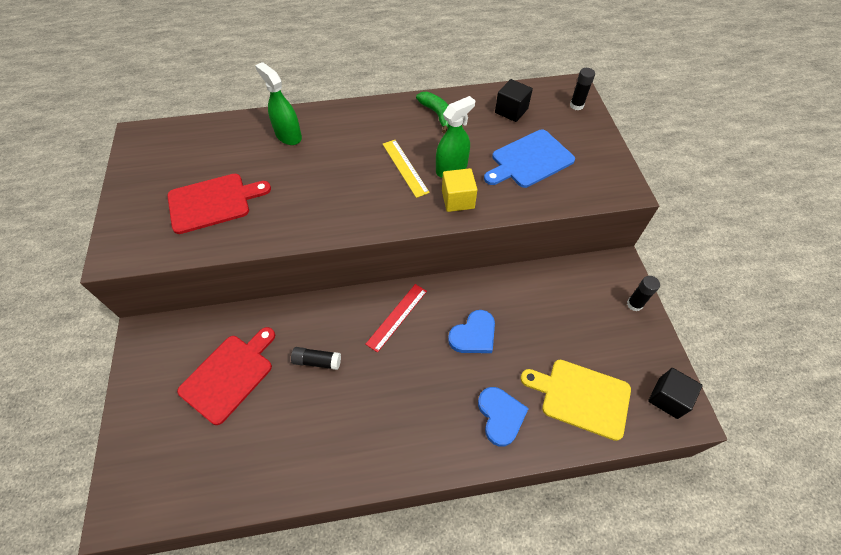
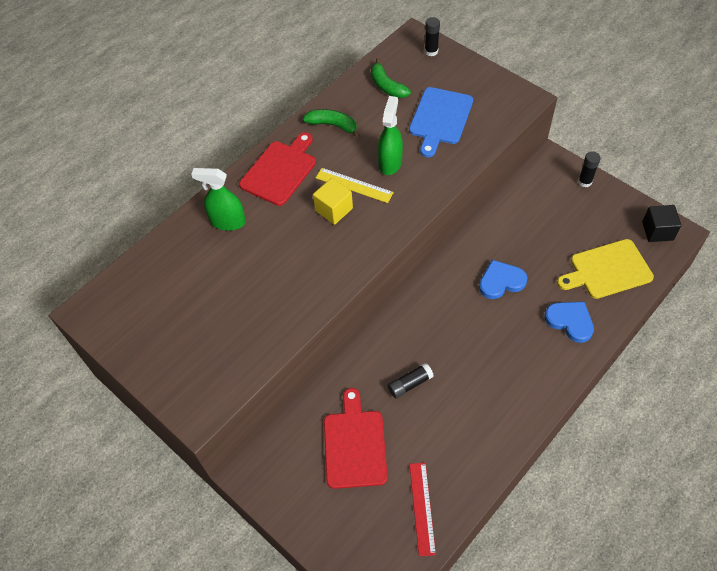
camera: 35 degrees left, 0 degrees up
(213, 202) = (229, 317): red cutting board -> red cutting board (280, 170)
(397, 317) = (434, 309): red ruler -> red ruler (422, 508)
(458, 199) = (419, 184): yellow cube -> yellow cube (334, 209)
(473, 335) = (501, 281): blue heart -> blue heart turned 120 degrees counterclockwise
(511, 111) = (387, 86): black cube -> green banana

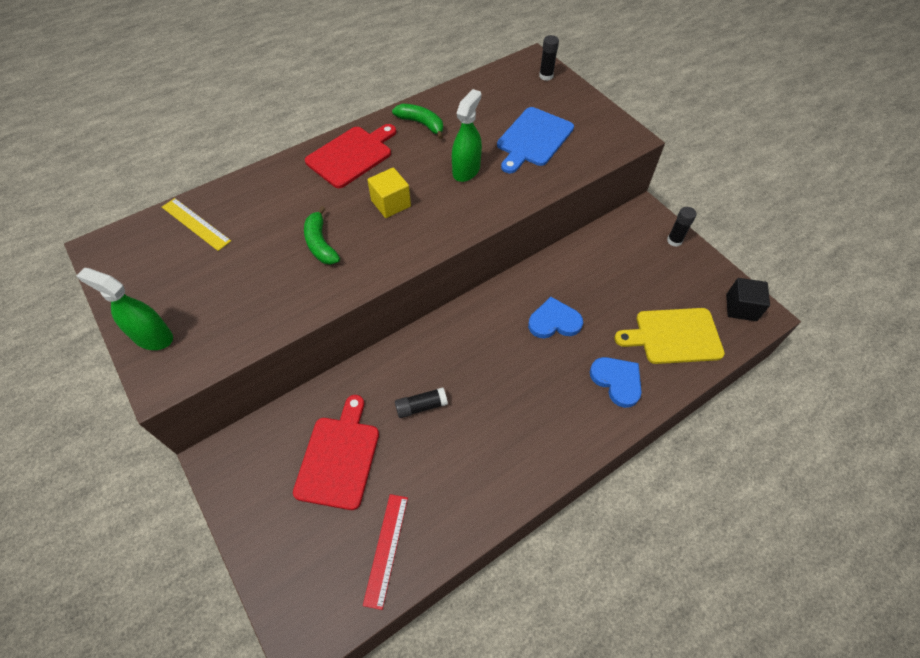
camera: 10 degrees right, 0 degrees up
(227, 222) = (279, 192): green spray bottle -> green spray bottle (153, 337)
(354, 185) = (420, 184): yellow ruler -> yellow ruler (195, 224)
(387, 86) = (489, 99): green banana -> green banana (320, 244)

